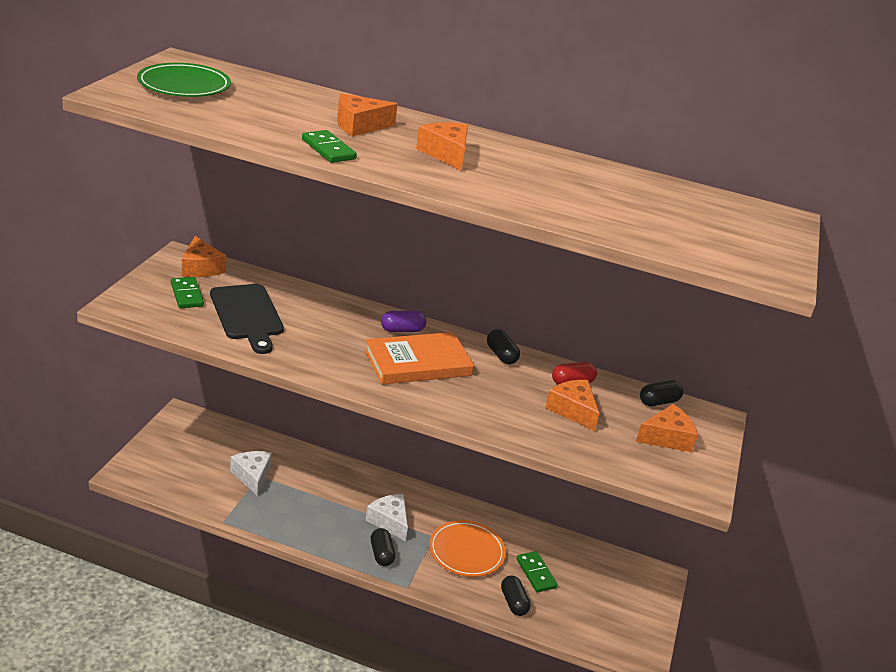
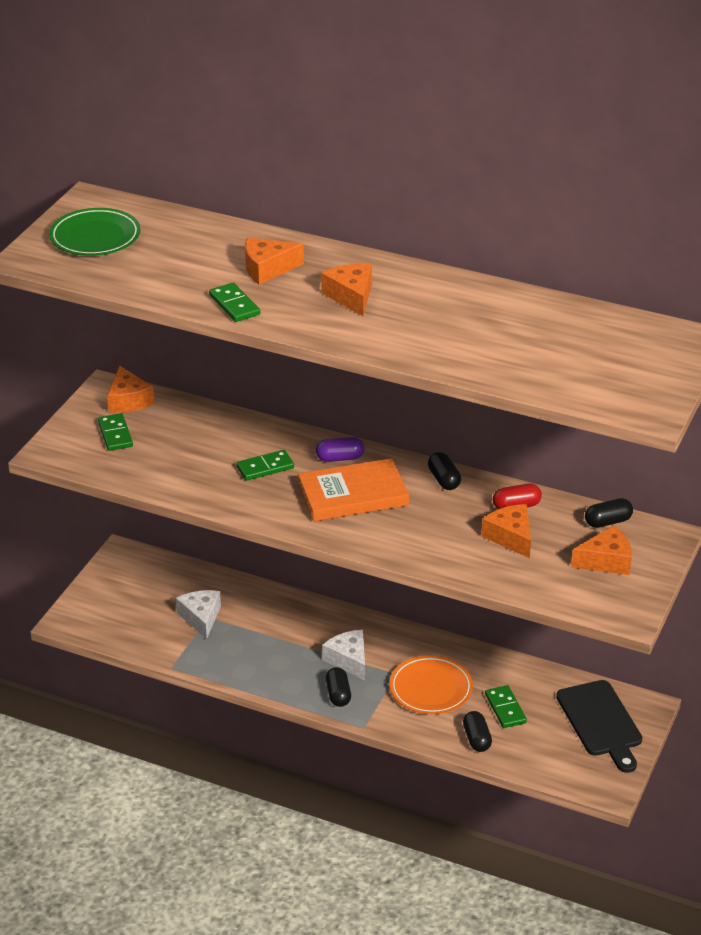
camera: 10 degrees right, 5 degrees up
(247, 315) = (178, 453): black cutting board -> black cutting board (601, 722)
(332, 333) = (265, 467): none -> green domino

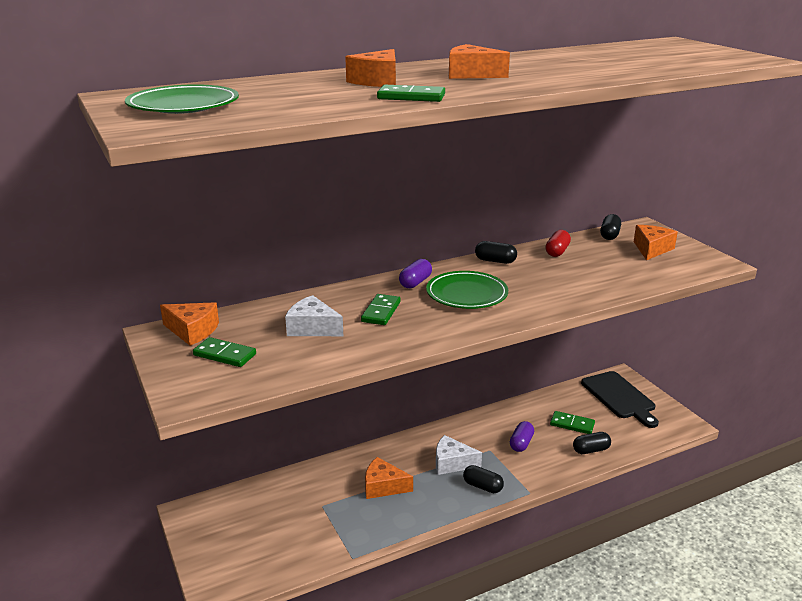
camera: 50 degrees left, 10 degrees down
(201, 618) = (317, 510): white cheese -> white cheese (312, 328)
(353, 495) = (466, 294): orange book -> green plate
(431, 689) = (521, 443): orange plate -> purple capsule
(476, 739) = (591, 450): black capsule -> black capsule turned 45 degrees counterclockwise
(510, 537) = (590, 265): orange cheese -> orange cheese (383, 486)
(601, 722) = (619, 397): black cutting board -> black cutting board turned 45 degrees clockwise

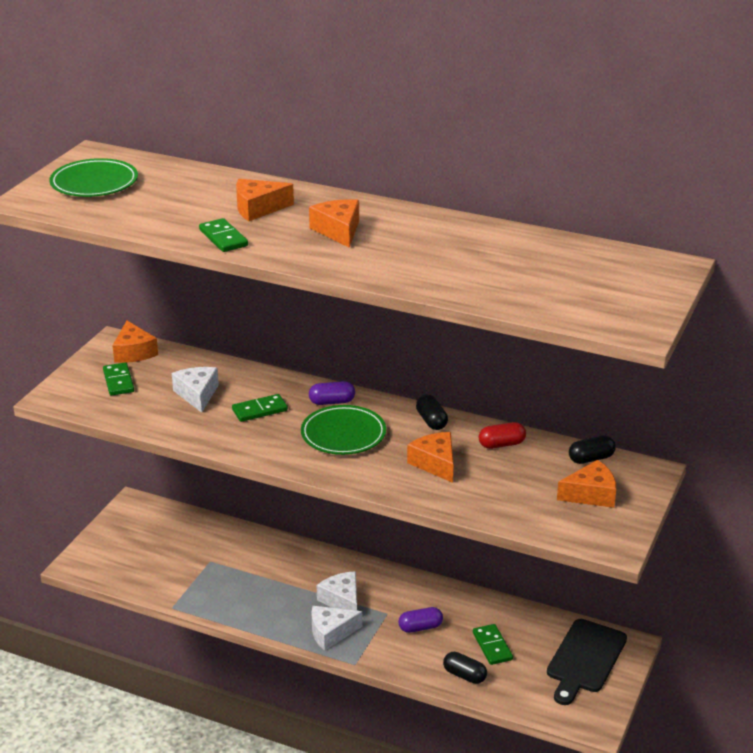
camera: 50 degrees right, 5 degrees up
(383, 486) = (267, 579): orange cheese -> orange cheese (435, 463)
(482, 486) = (331, 633): black capsule -> white cheese

